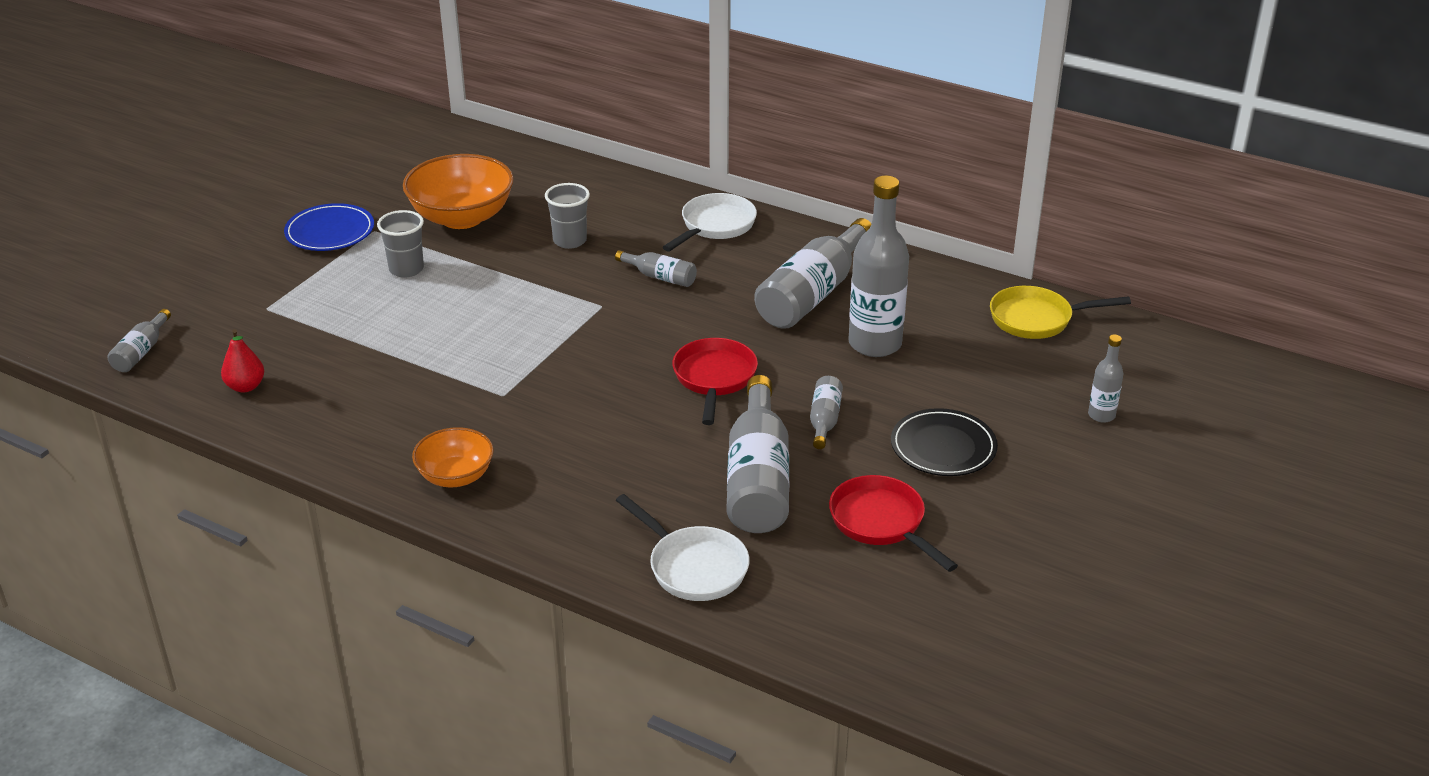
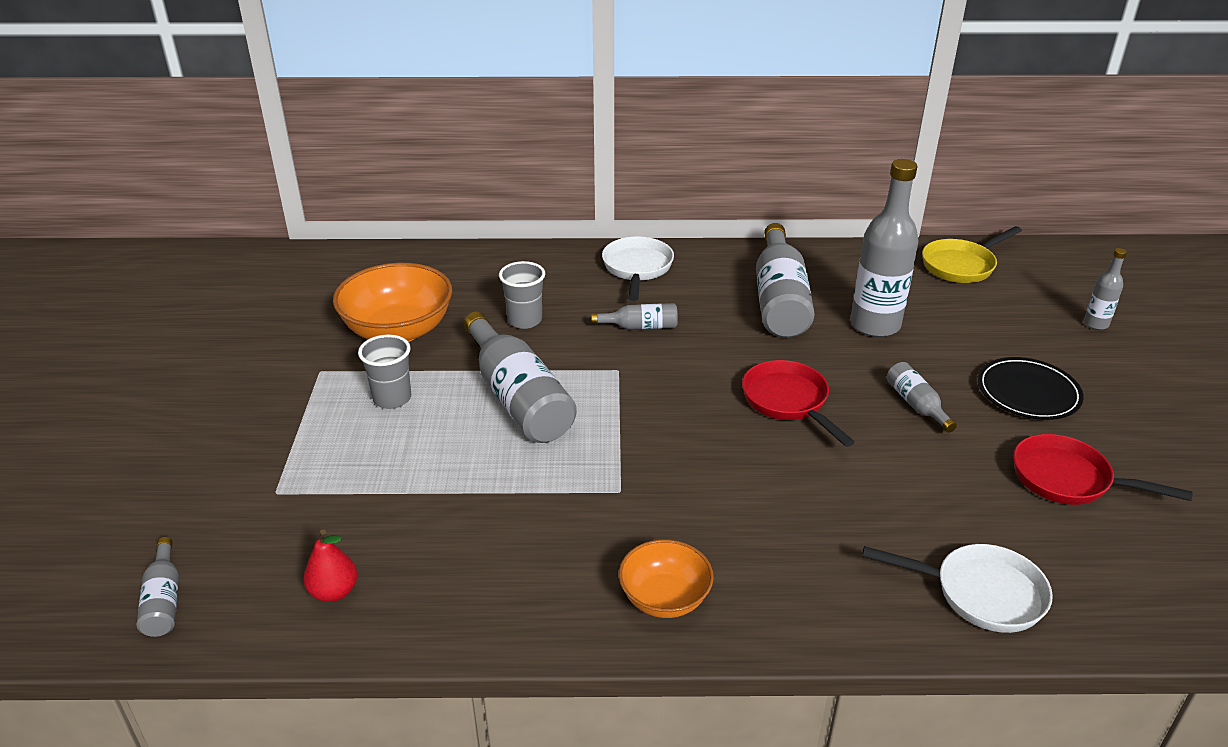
camera: 30 degrees left, 0 degrees up
(330, 232) = (272, 387): blue plate -> none
(758, 479) = (930, 480): grey bottle -> grey bottle (518, 398)

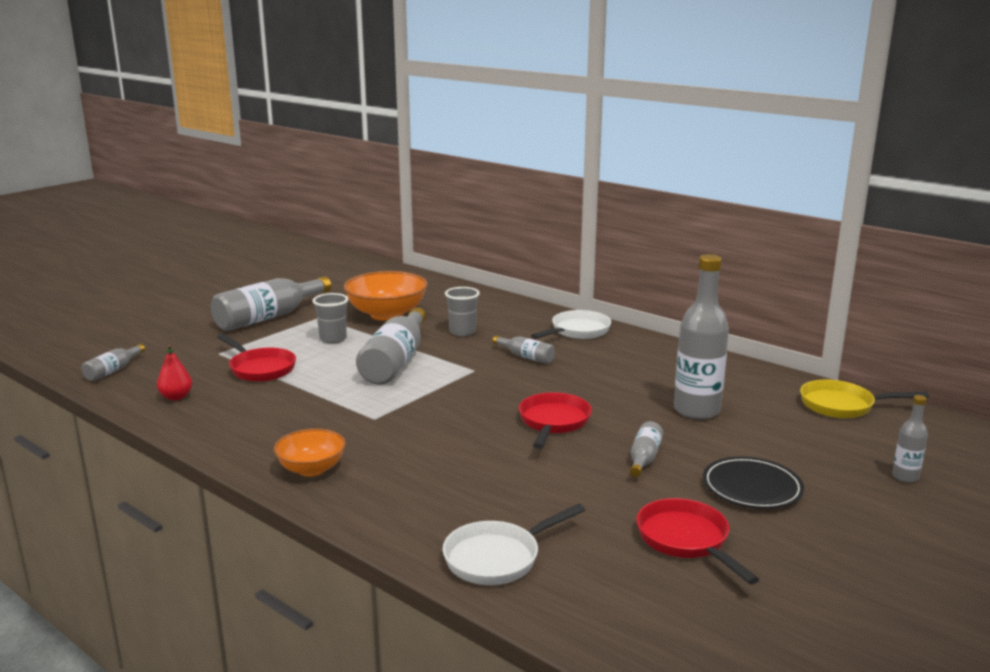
camera: 40 degrees right, 15 degrees down
(372, 489) = (260, 368): none -> red pan
(779, 300) = (648, 375): grey bottle -> grey bottle (268, 317)
(980, 593) = (498, 558): white pan -> white pan turned 90 degrees clockwise

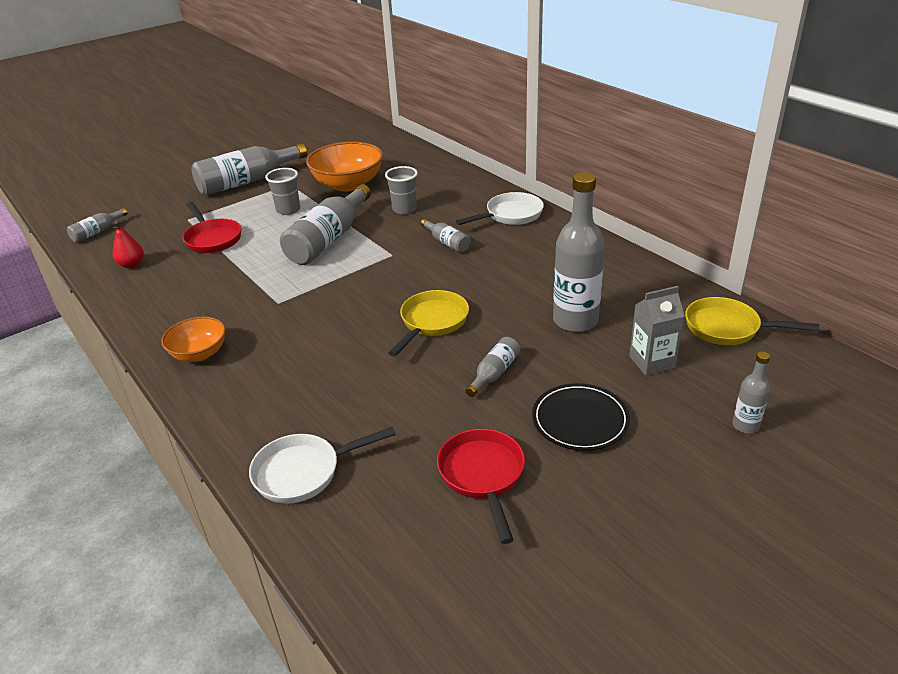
camera: 15 degrees right, 15 degrees up
(553, 422) = (432, 322): red pan -> yellow pan
(790, 437) = (652, 362): none -> grey carton

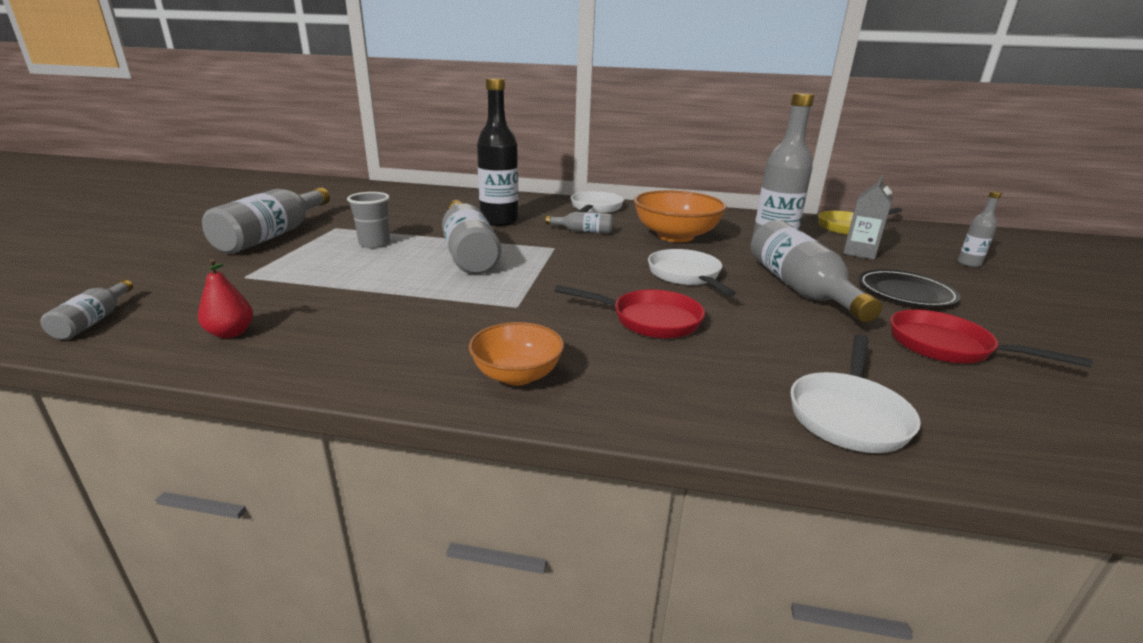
camera: 45 degrees left, 10 degrees down
(212, 239) = (318, 283): red pan -> red pan (649, 320)
(348, 184) = (406, 217): orange bowl -> orange bowl (675, 236)
(404, 209) = (499, 221): grey cup -> black bottle
(432, 322) = (686, 276): yellow pan -> white pan
(494, 373) = (800, 288): grey bottle -> grey bottle, size x2.07

